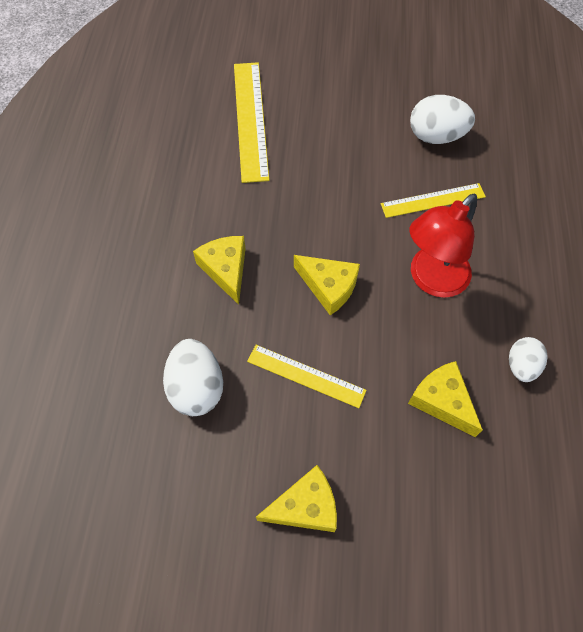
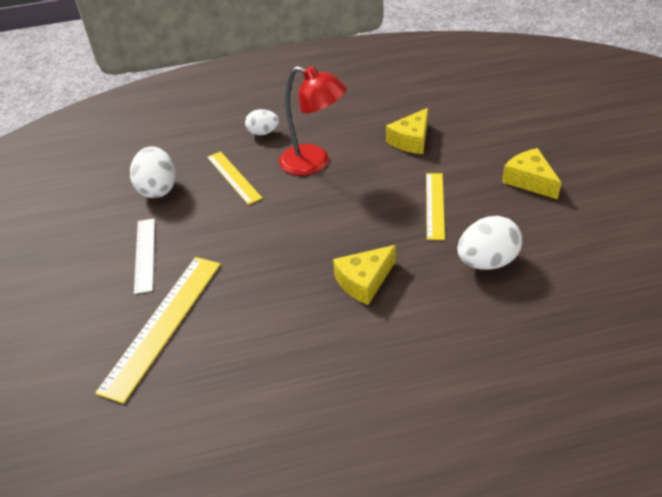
camera: 105 degrees left, 20 degrees down
(250, 120) = (163, 324): yellow ruler -> yellow ruler turned 45 degrees counterclockwise
(328, 287) = (348, 213): yellow cheese -> none
(341, 117) = (145, 254): none -> white ruler
(521, 366) = (363, 114): white egg -> white egg (263, 133)

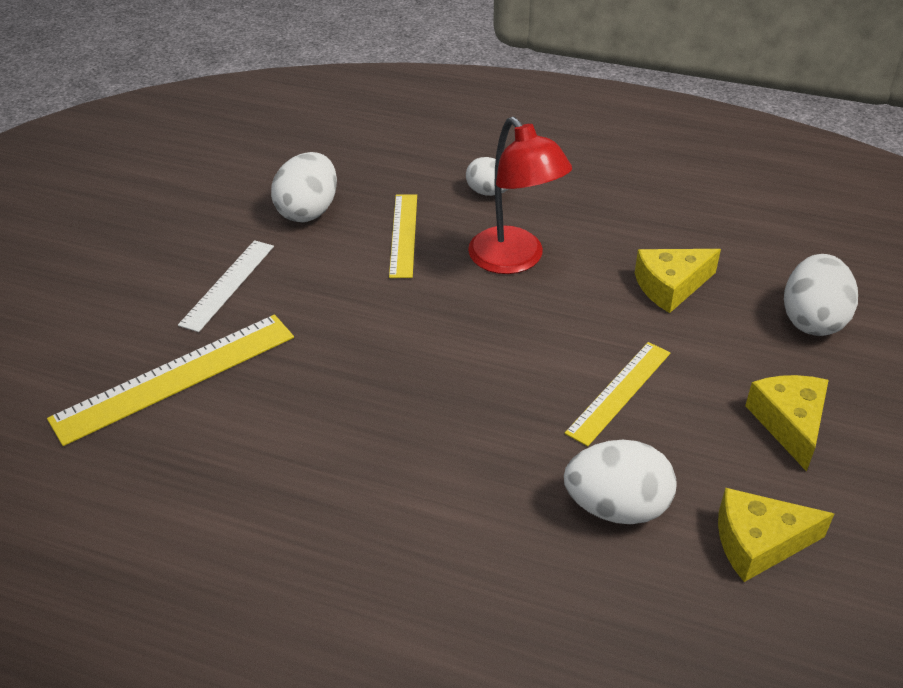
camera: 30 degrees right, 0 degrees up
(364, 281) = (436, 447): yellow cheese -> yellow cheese (758, 543)
(494, 126) = (812, 320): none -> white egg

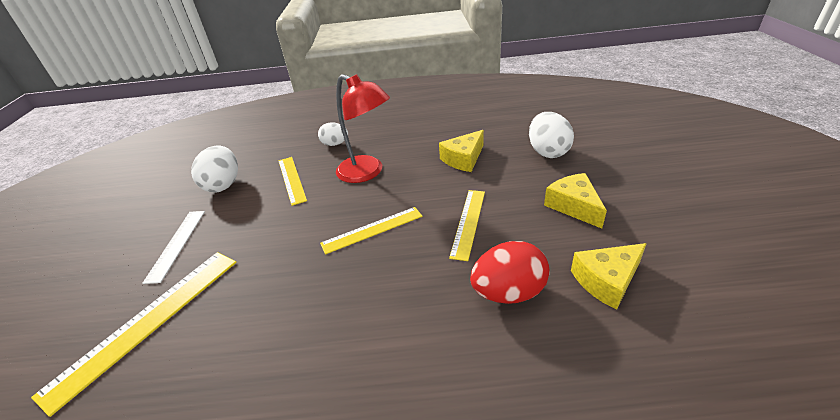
camera: 20 degrees left, 5 degrees down
(482, 354) = (372, 230): none -> yellow ruler
(616, 507) = (508, 292): white egg -> red egg

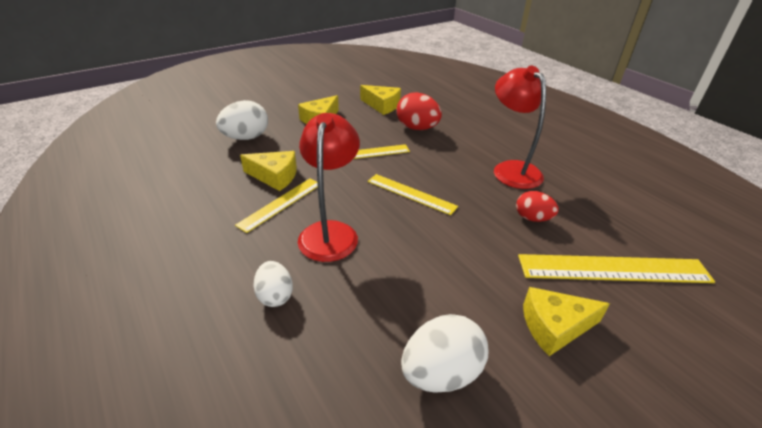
camera: 125 degrees left, 0 degrees up
(176, 244) = (554, 327): white ruler -> yellow cheese
(254, 304) = (532, 218): none -> red egg
(292, 179) = (380, 294): yellow ruler -> yellow ruler (280, 204)
(337, 346) = (511, 169): none -> red lamp

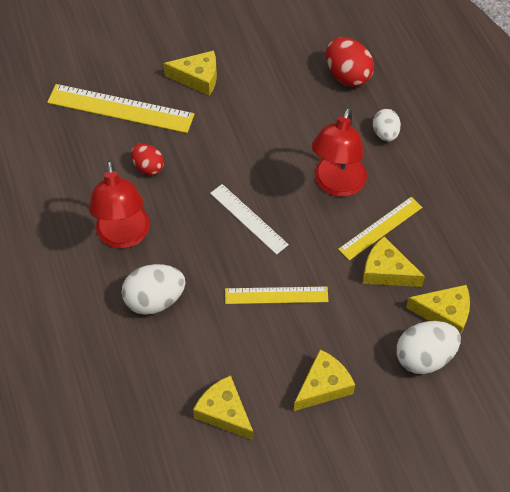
camera: 165 degrees left, 20 degrees up
(225, 159) = (444, 313): none -> yellow cheese
(411, 194) = (248, 218): yellow ruler -> white ruler
(417, 128) = (196, 339): red egg -> red egg (347, 75)
(441, 373) = (285, 66): white egg -> white egg (155, 300)

